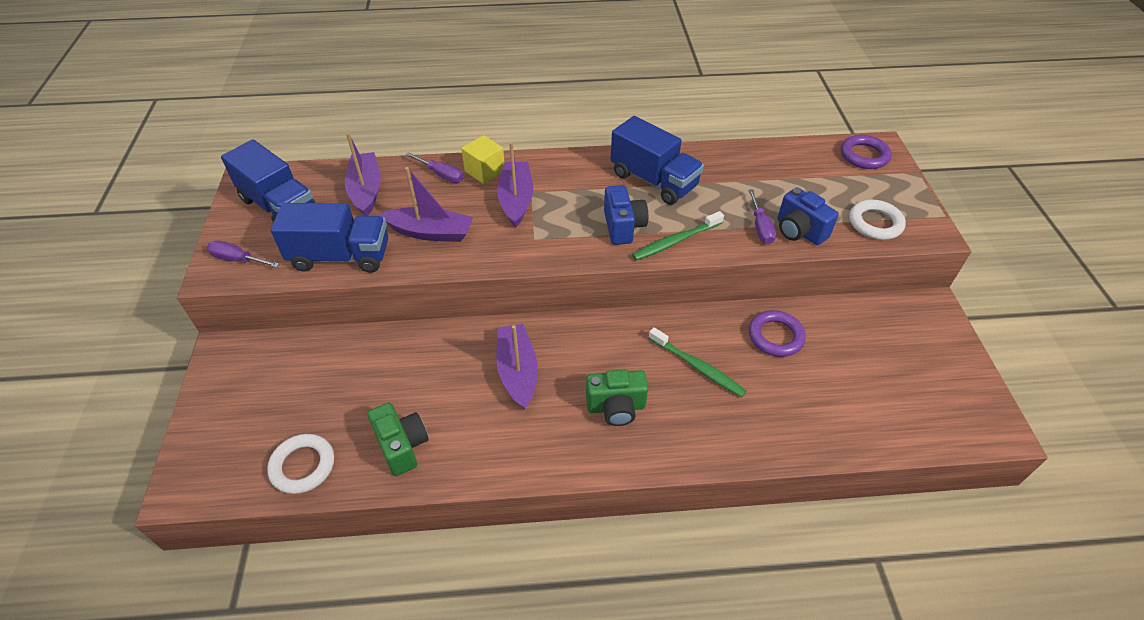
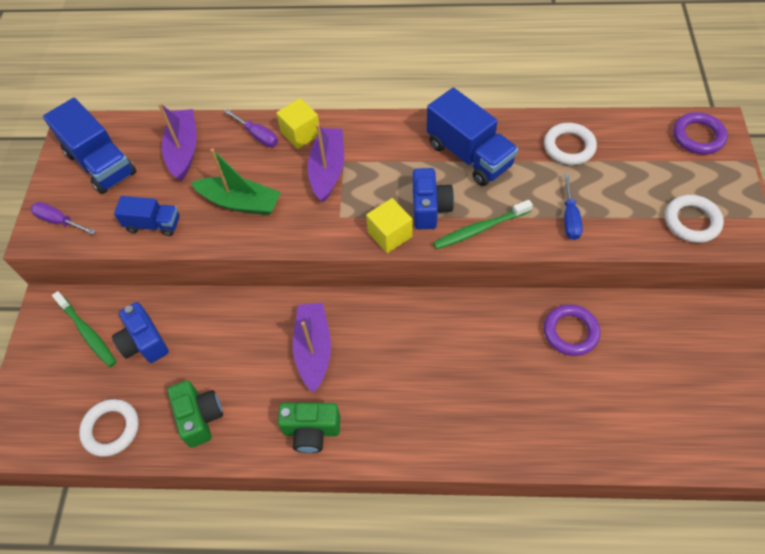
camera: 10 degrees right, 10 degrees up
(341, 256) = (153, 224): blue truck -> blue truck, size x0.59
(430, 232) = (240, 202): purple boat -> green boat
(587, 251) = (390, 234): none -> yellow cube
(616, 407) = (402, 395): green camera -> green camera (311, 431)
(697, 367) = (487, 359): green toothbrush -> green toothbrush (87, 332)
(747, 169) = (569, 147): none -> white ring
(760, 227) = (570, 217): purple screwdriver -> blue screwdriver
(799, 231) = (609, 225): blue camera -> blue camera (144, 342)

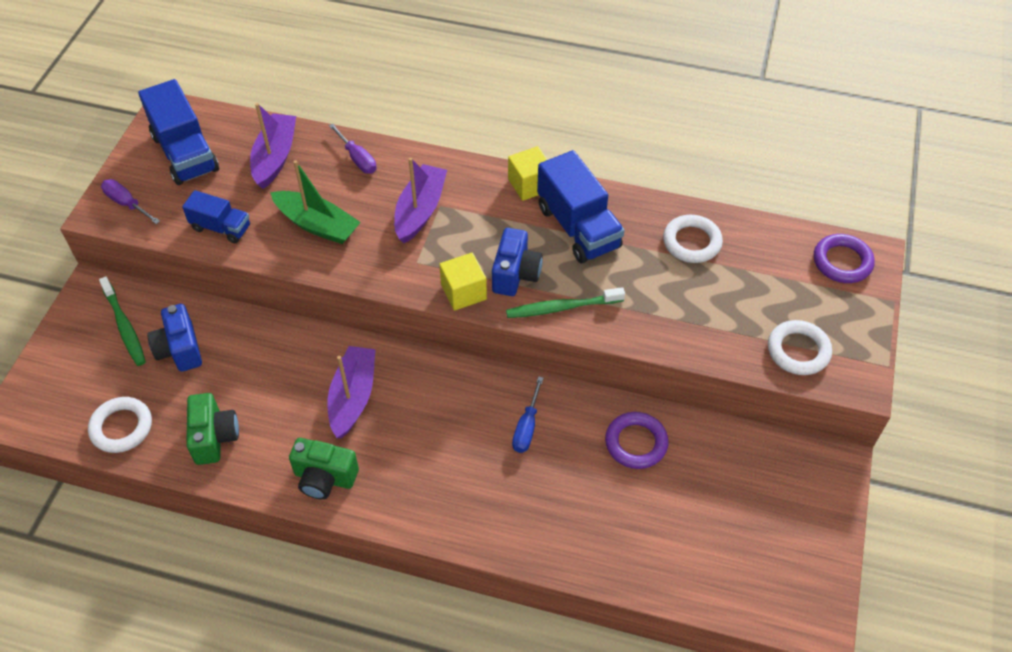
camera: 10 degrees right, 5 degrees down
(301, 133) = (404, 166): yellow cube -> yellow cube (529, 185)
(570, 217) = (664, 317): blue screwdriver -> blue screwdriver (527, 427)

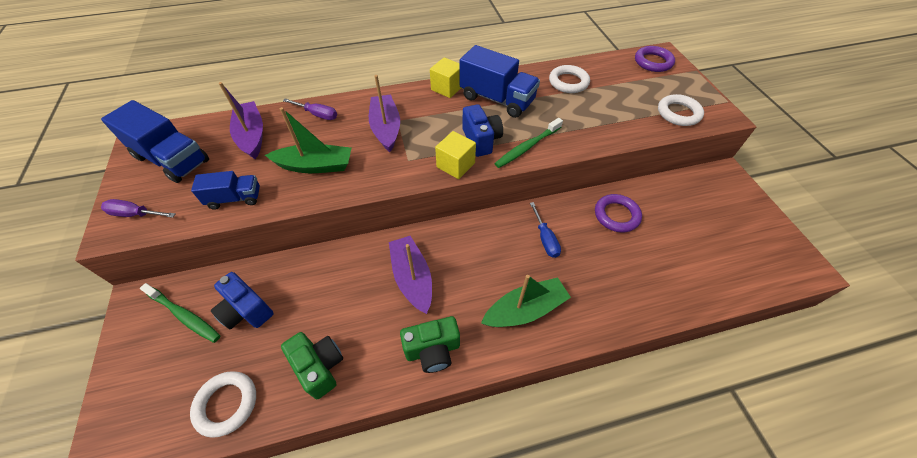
camera: 30 degrees left, 0 degrees up
(443, 489) = (525, 309): none -> green boat

